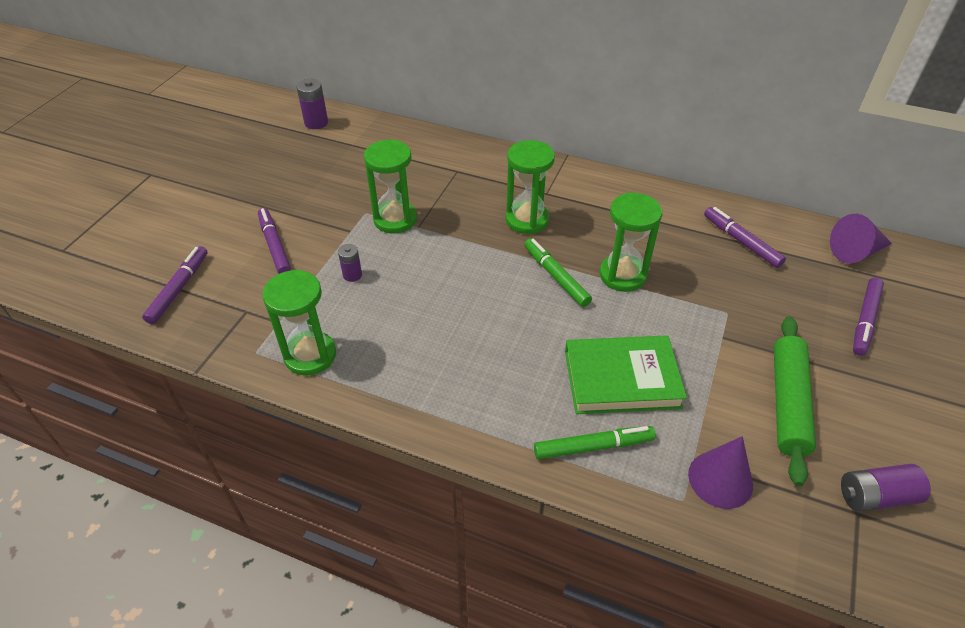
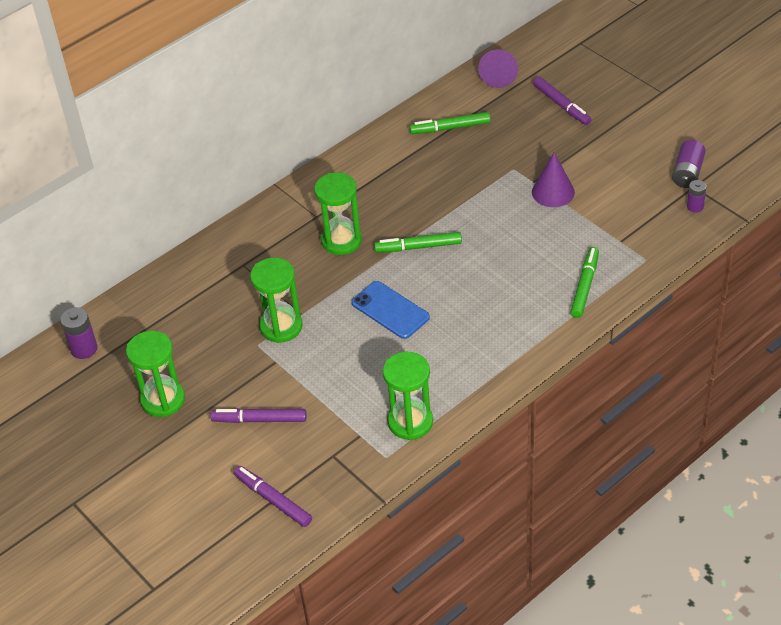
camera: 60 degrees left, 0 degrees up
(352, 275) = (334, 374): purple battery -> purple battery (695, 207)
(456, 286) = (390, 310): none -> blue phone
(621, 379) = (538, 249): green book -> none
(622, 275) = (442, 208): green hourglass -> green hourglass (163, 400)
(720, 479) = (641, 235): purple cone -> purple cone (553, 192)
(741, 241) = (450, 128): purple marker -> green marker
(787, 403) = (604, 177): green rolling pin -> none

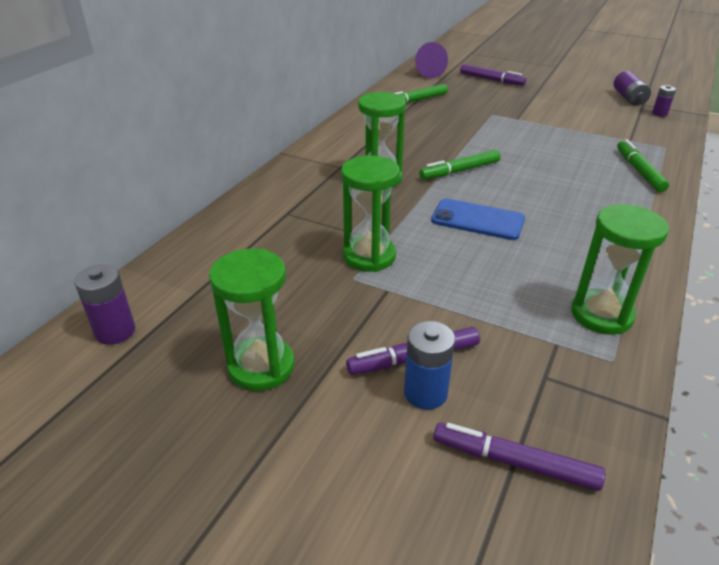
camera: 25 degrees left, 10 degrees down
(251, 445) = (425, 393): none -> blue battery
(553, 192) = (539, 122): purple cone -> none

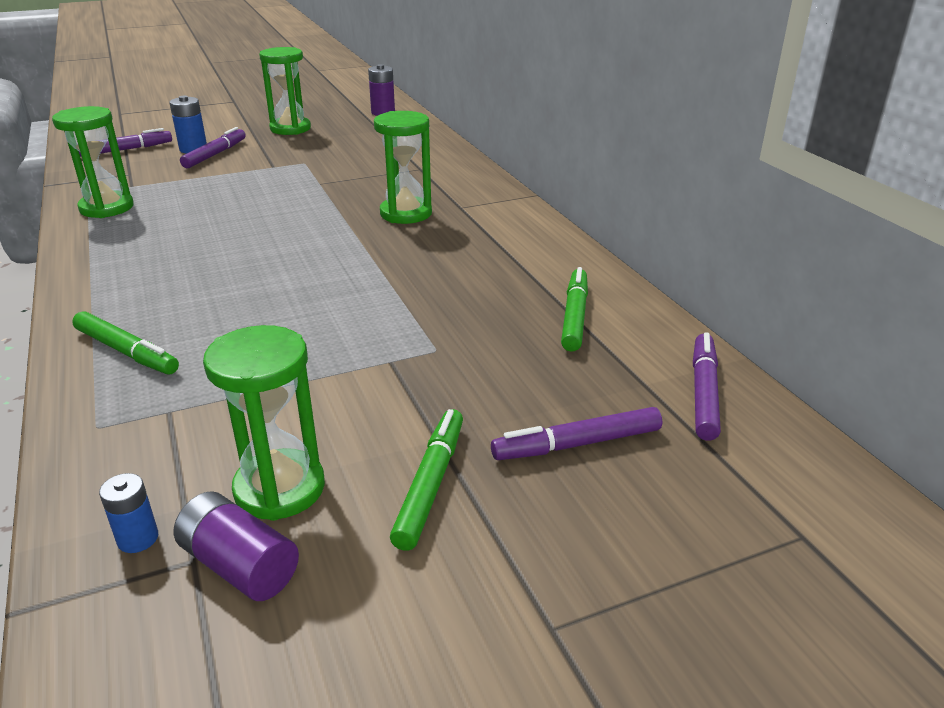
camera: 130 degrees right, 5 degrees down
(369, 256) = (314, 173): green hourglass -> green hourglass (279, 488)
(427, 72) = (703, 392): purple cone -> purple marker
(460, 171) = (347, 252): green marker -> green marker (430, 484)
(477, 220) = (267, 221): blue phone -> none
(659, 113) = (138, 538): purple battery -> blue battery

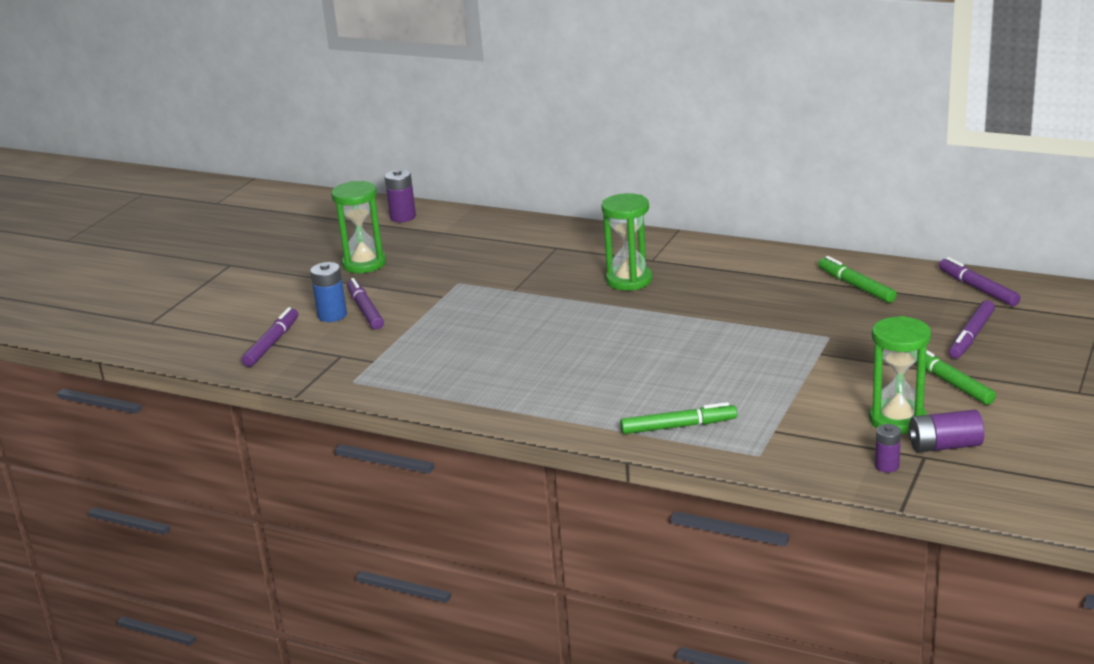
camera: 40 degrees left, 5 degrees down
(107, 208) = (406, 381): green hourglass -> none
(138, 538) = (887, 466): blue battery -> purple battery

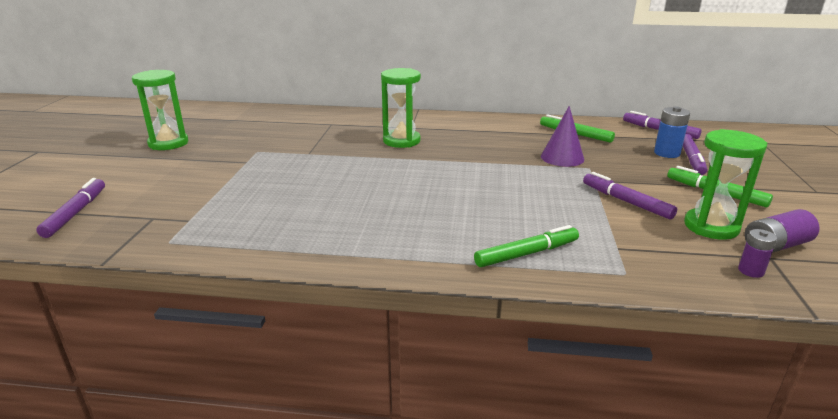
camera: 20 degrees left, 0 degrees up
(332, 315) = (141, 184): blue battery -> blue battery (667, 153)
(365, 310) = (174, 177): purple marker -> purple marker (626, 201)
(403, 217) = (198, 112): purple battery -> none
(808, 320) = (562, 158): none -> purple cone

